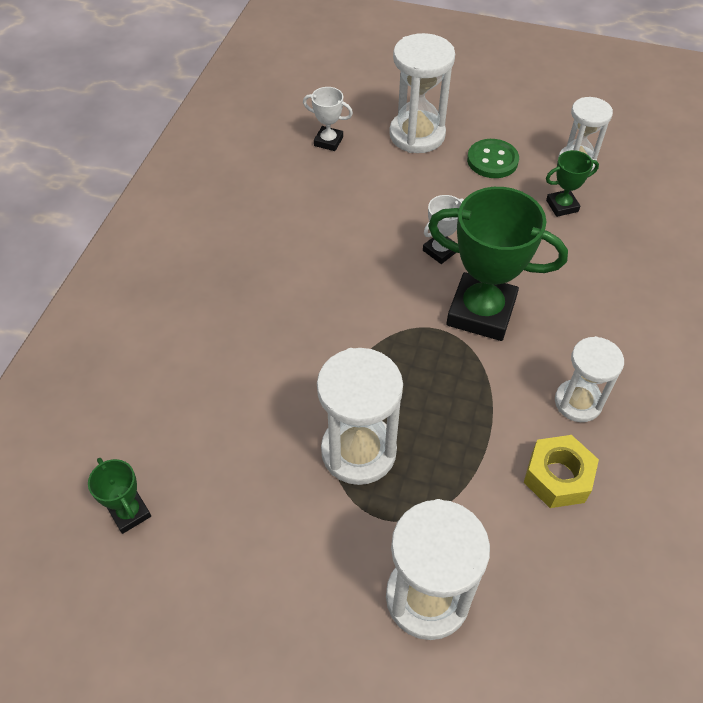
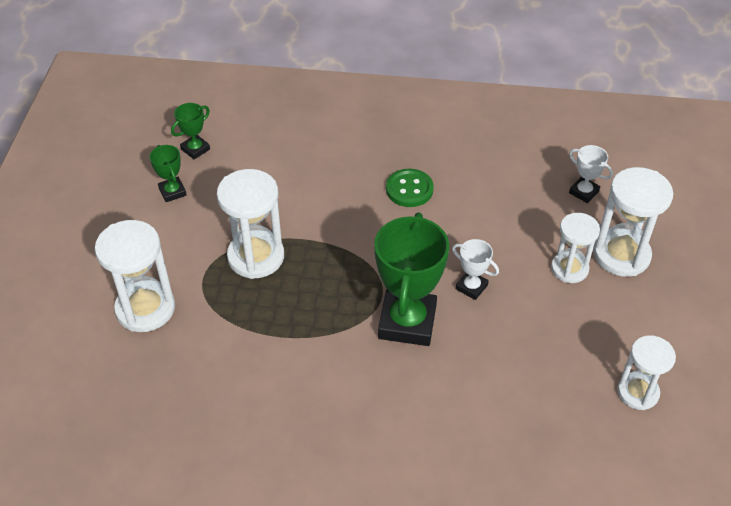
camera: 80 degrees right, 5 degrees down
(328, 141) = (583, 192): white trophy -> white trophy turned 60 degrees counterclockwise
(492, 160) = (609, 318): green button -> green button (409, 189)
(557, 477) = (249, 383): yellow nut -> none
(562, 206) = (564, 380): green trophy -> green trophy (172, 192)
(578, 402) = (324, 397): white hourglass -> white hourglass (569, 269)

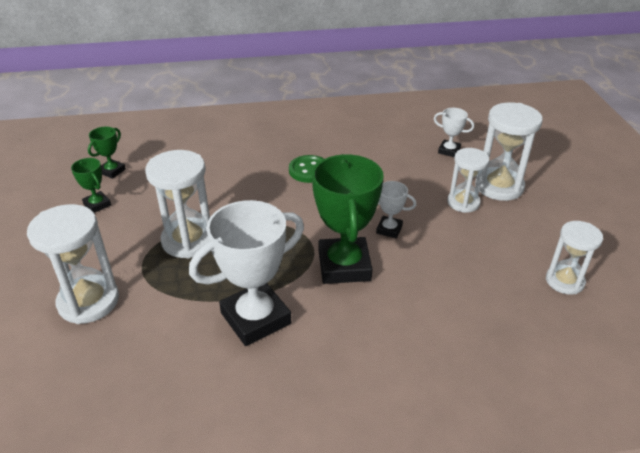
camera: 15 degrees left, 10 degrees down
(300, 363) = (255, 318): none -> white trophy

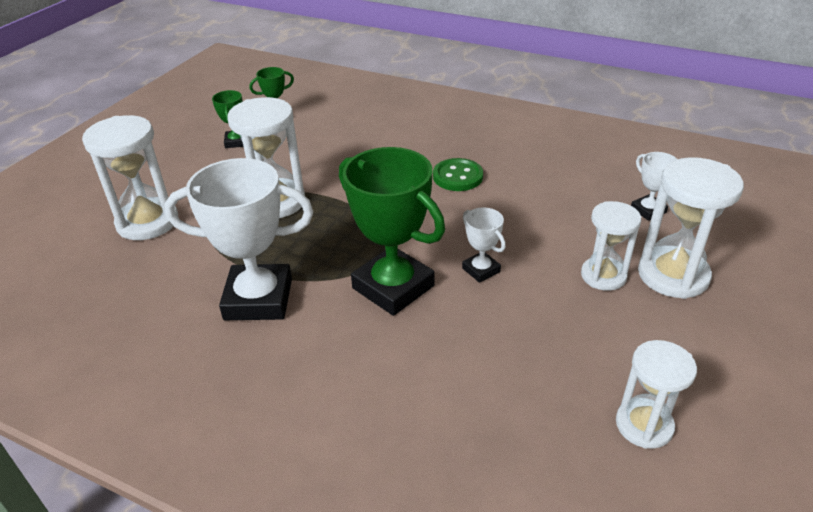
camera: 35 degrees right, 0 degrees up
(344, 266) = (393, 287): green trophy -> green trophy turned 75 degrees counterclockwise

